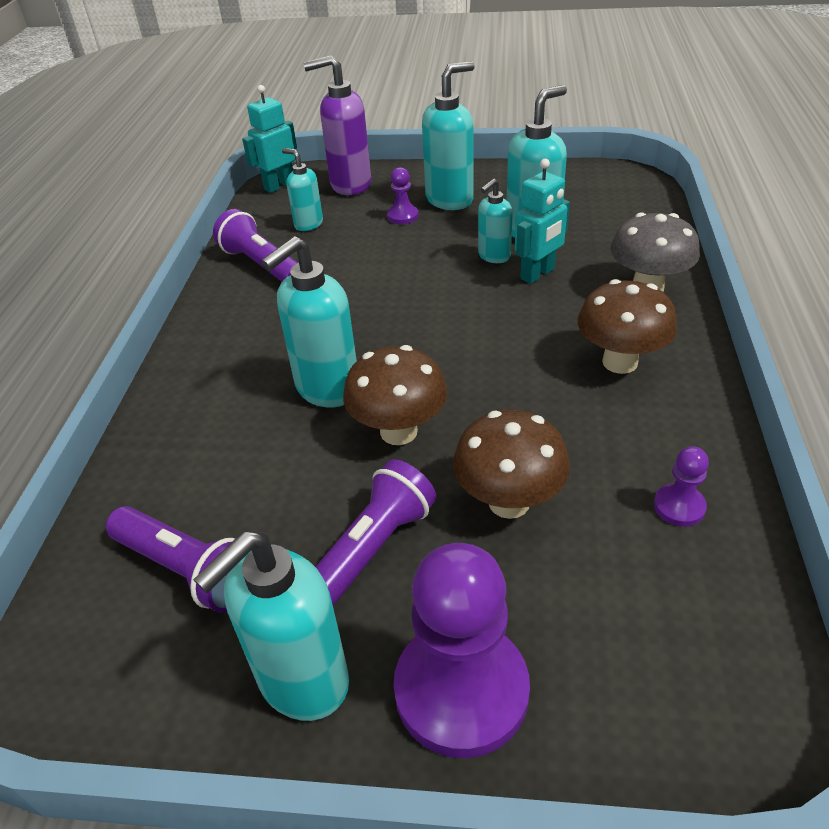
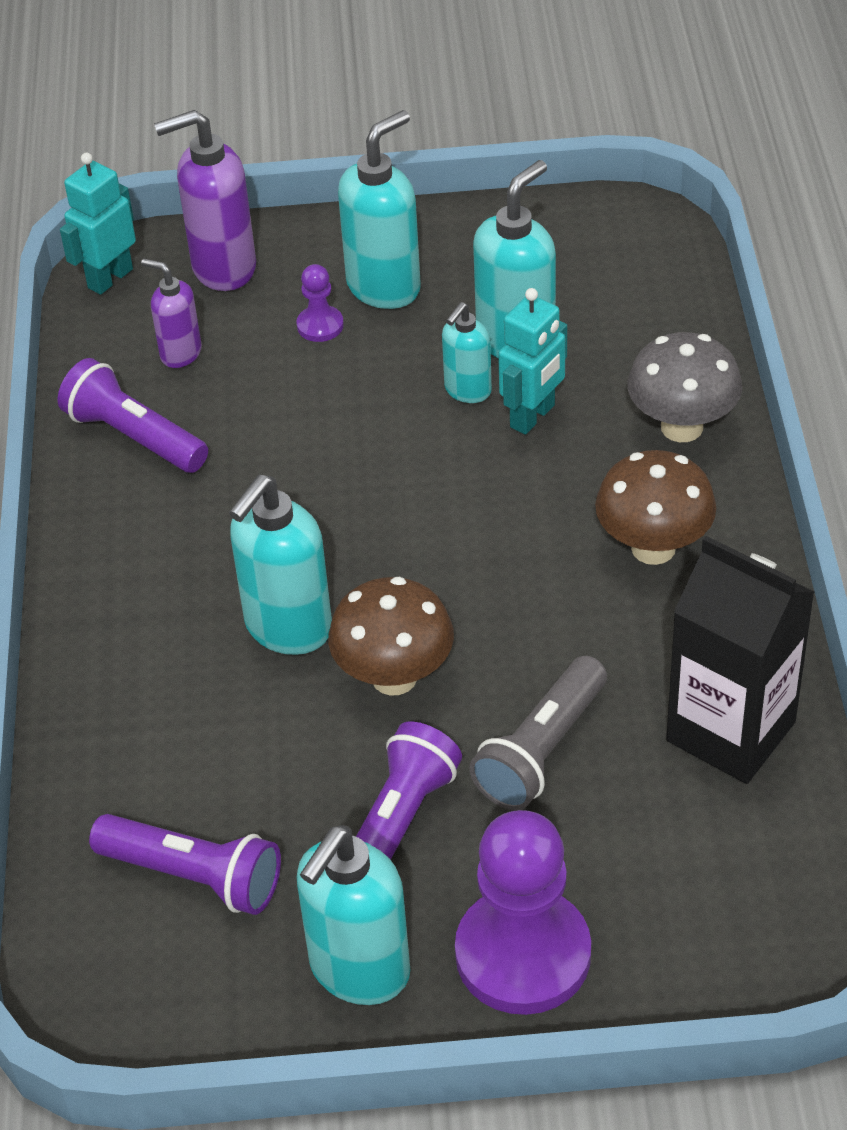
camera: 10 degrees left, 5 degrees up
(308, 224) = (180, 353): turquoise soap dispenser -> purple soap dispenser
(509, 502) = (541, 750): brown mushroom -> grey flashlight
(679, 506) = (730, 731): purple pawn -> black carton

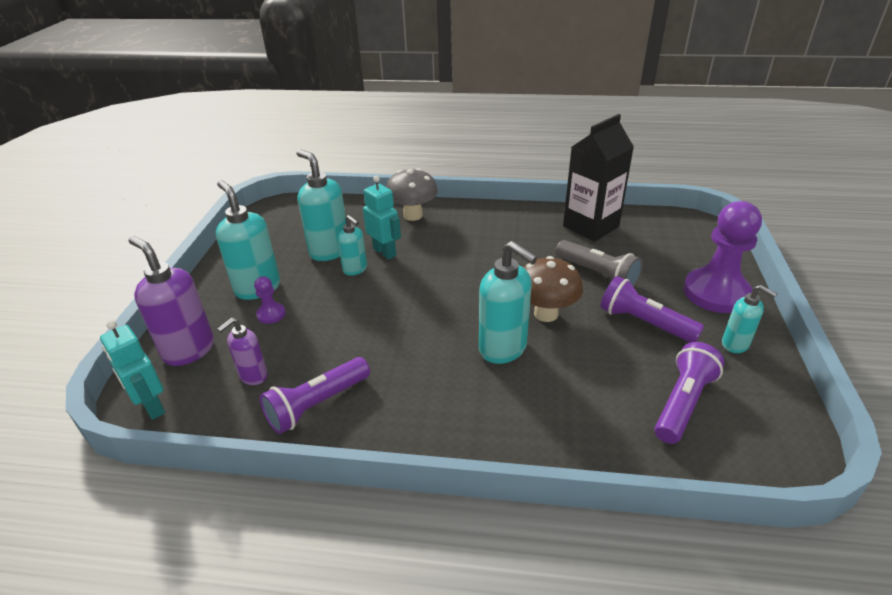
camera: 80 degrees left, 10 degrees down
(223, 268) = (189, 350): purple soap dispenser -> purple soap dispenser turned 135 degrees clockwise
(359, 970) = (735, 344): turquoise soap dispenser -> turquoise soap dispenser, size x0.58
(653, 548) = (483, 231): brown mushroom -> none

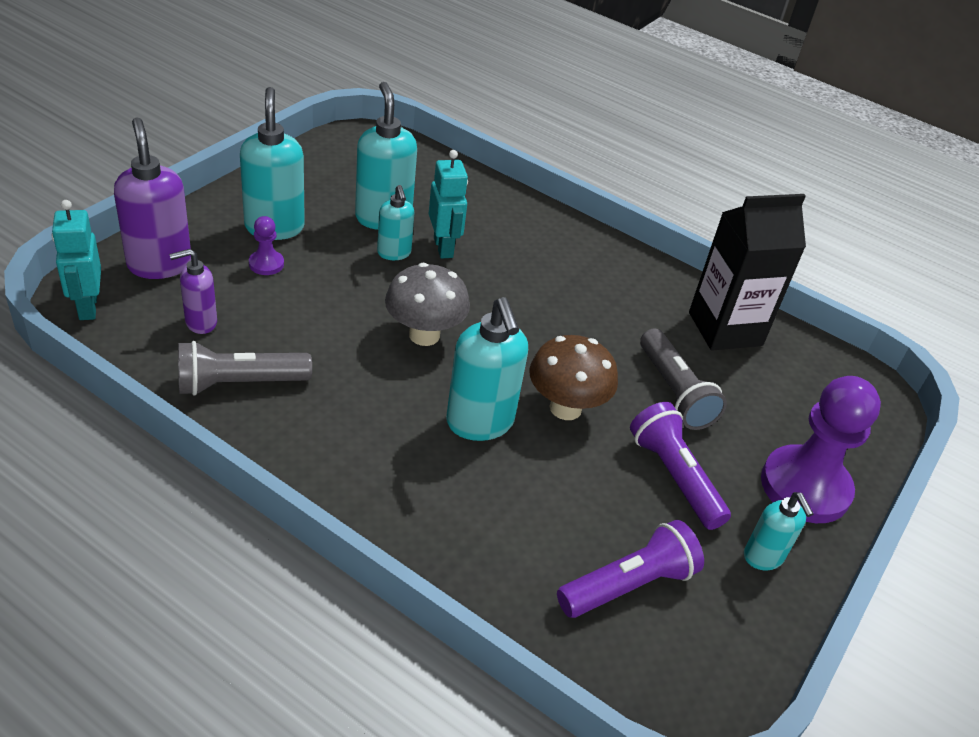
camera: 20 degrees right, 5 degrees up
(317, 404) = (239, 383): purple flashlight -> grey flashlight
(413, 215) = (515, 216): grey mushroom -> grey mushroom (424, 335)

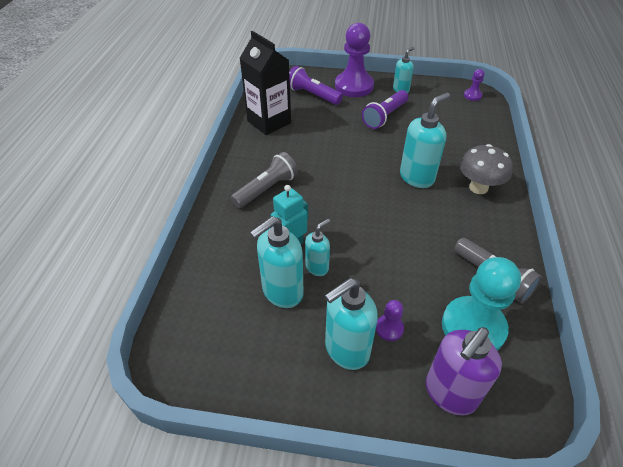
camera: 110 degrees left, 5 degrees up
(87, 307) = (528, 404): turquoise robot -> none
(200, 322) = (473, 327): purple soap dispenser -> turquoise pawn
(424, 335) = (378, 221): grey mushroom -> grey mushroom (478, 187)
(565, 408) = (378, 155): brown mushroom -> none
(628, 585) = (450, 115): purple flashlight -> purple flashlight (313, 95)
(674, 392) = (332, 127): grey flashlight -> grey flashlight (267, 189)
(686, 682) = (472, 95): none -> purple pawn

